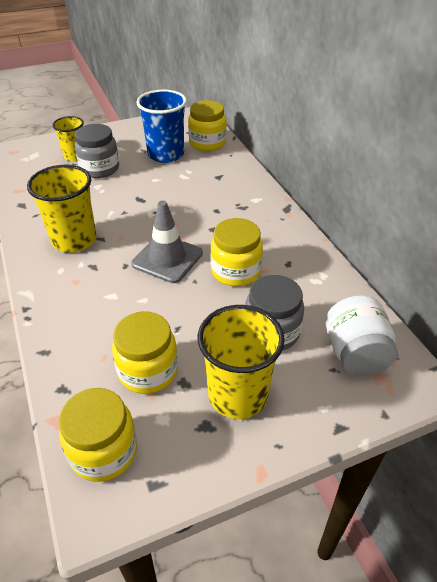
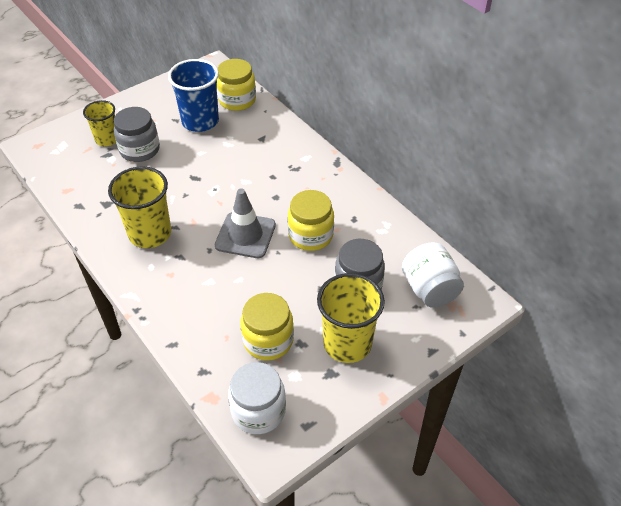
camera: 15 degrees left, 5 degrees up
(104, 451) = (258, 411): yellow jar -> white jar

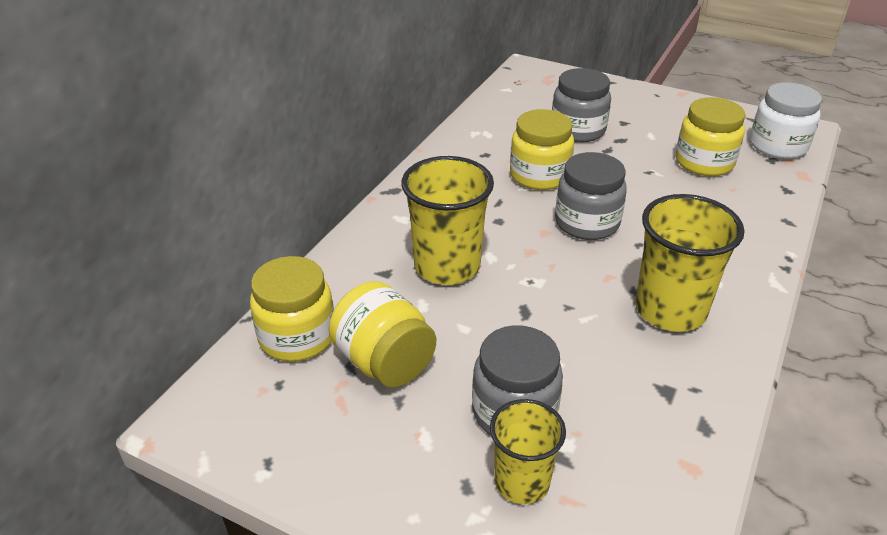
camera: 115 degrees left, 10 degrees down
(200, 121) = (384, 362): blue cup -> yellow jar
(245, 235) = (587, 223): grey traffic cone -> grey jar
(347, 343) = (652, 120): yellow cup -> yellow cup (447, 266)
(429, 289) = (541, 94): white jar -> none

